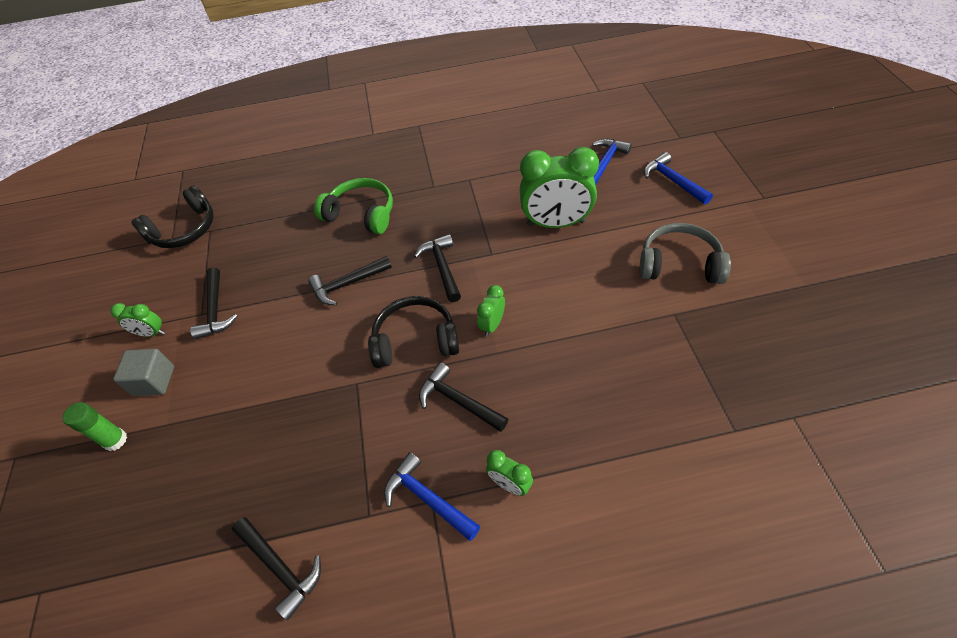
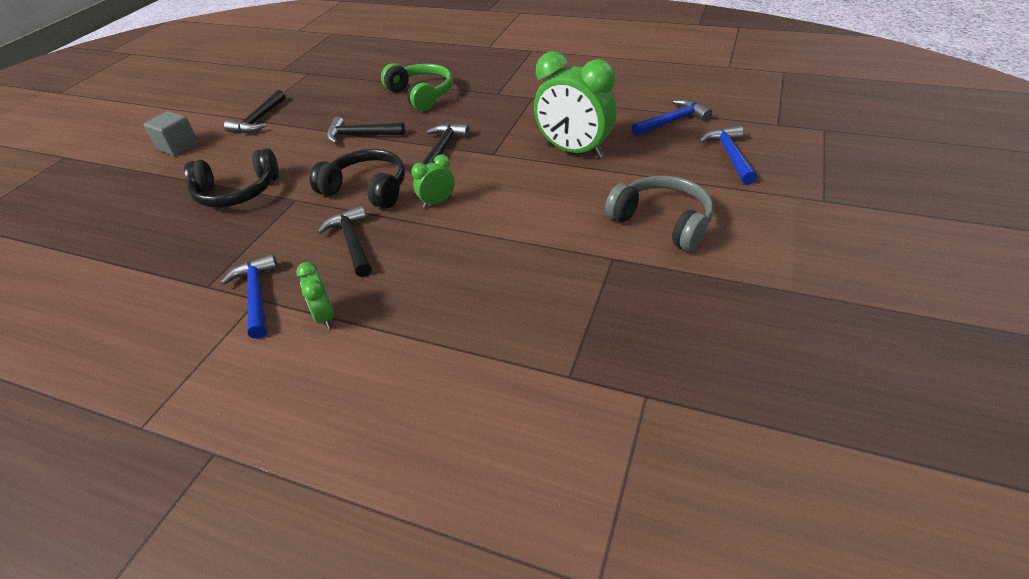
camera: 30 degrees right, 10 degrees down
(115, 440) = (121, 170): green glue stick -> none
(151, 333) = (207, 119): green clock -> none
(184, 229) = (294, 67): black headphones -> black headphones (237, 192)
(280, 567) = (120, 288): black hammer -> none

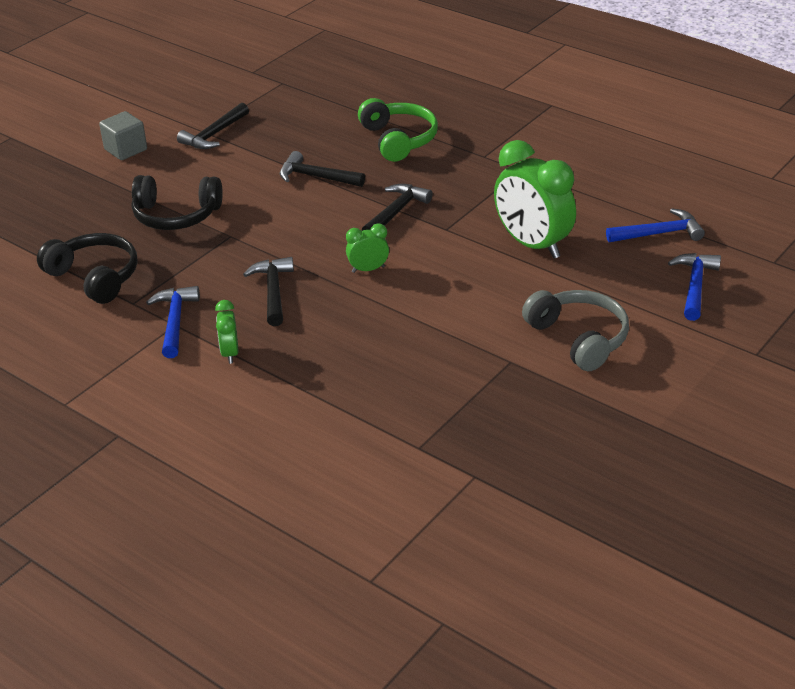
camera: 15 degrees right, 5 degrees down
(367, 189) = (303, 240): black headphones -> black headphones (95, 277)

